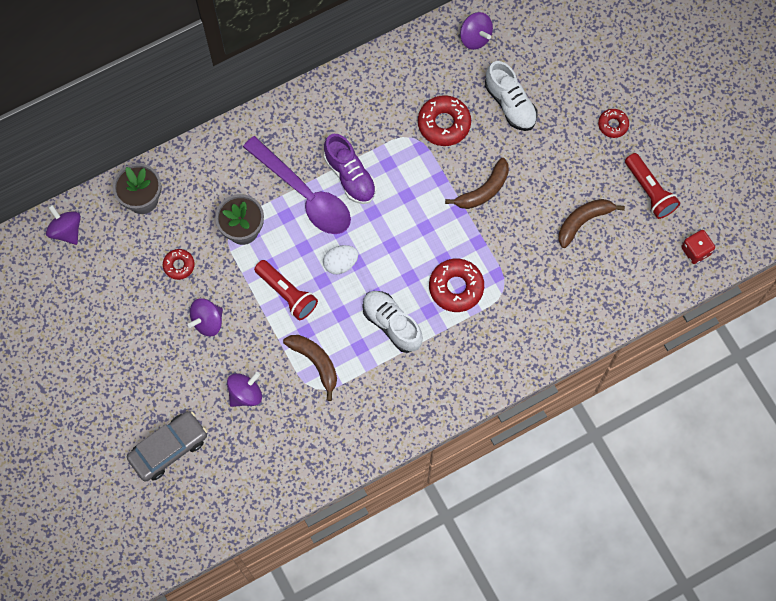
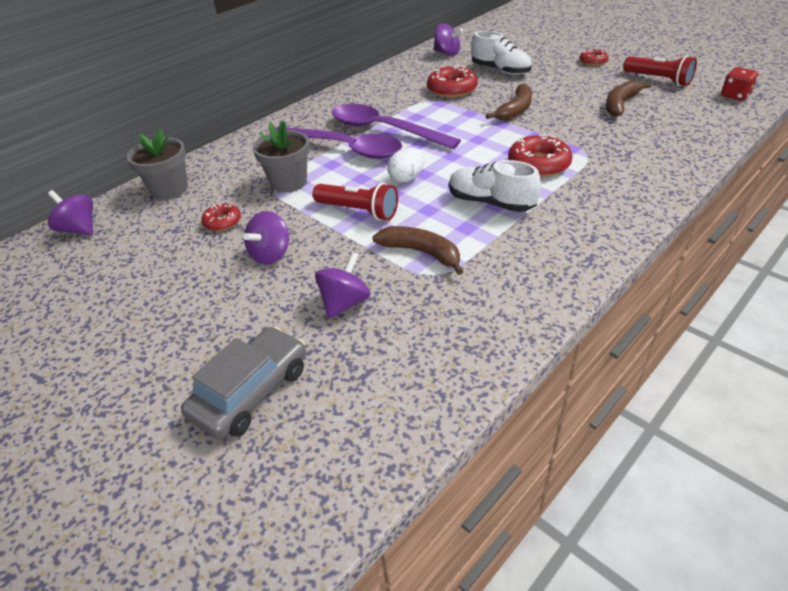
camera: 15 degrees left, 30 degrees down
(350, 176) = (384, 130): purple shoe -> purple spoon

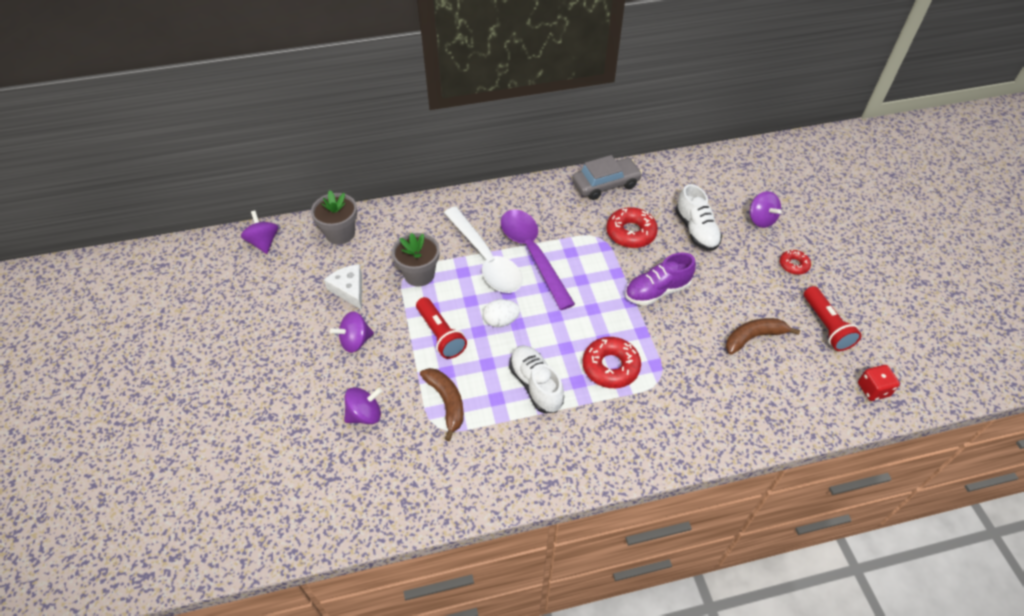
camera: 30 degrees right, 10 degrees up
(222, 222) = (349, 290): red donut -> white cheese
(251, 391) = (265, 448): grey car -> grey car (605, 184)
(344, 148) = (486, 259): purple spoon -> white spoon
(447, 53) = (673, 178): purple spinning top -> purple spinning top (761, 219)
(515, 110) = (657, 291): brown banana -> purple shoe

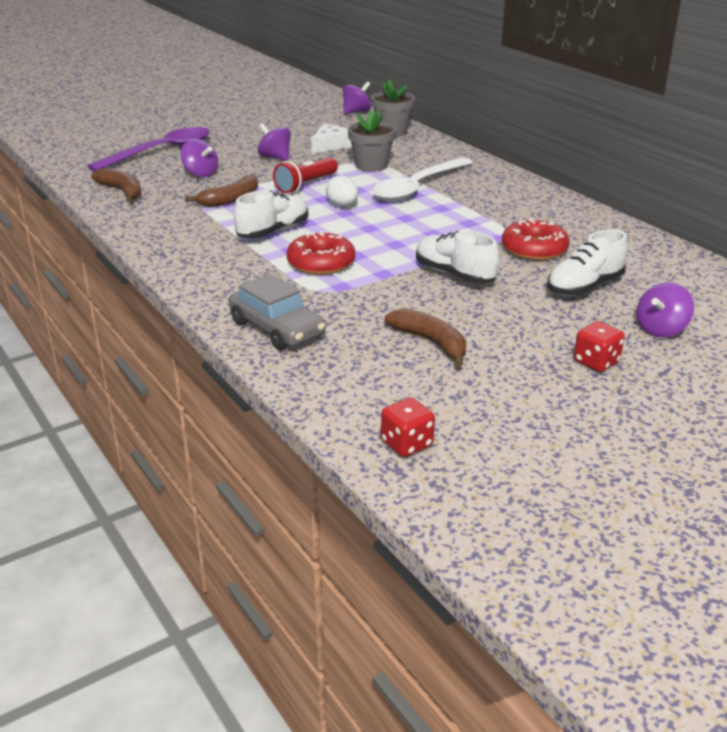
camera: 70 degrees right, 20 degrees down
(377, 497) = (122, 191): none -> brown banana
(532, 254) = (446, 206): purple spoon -> purple spoon (161, 152)
(605, 184) = (599, 226): grey car -> grey car (277, 328)
(657, 291) = (454, 274): purple shoe -> white shoe
(793, 265) = (596, 362): red donut -> red dice
(826, 326) = (499, 397): red flashlight -> none

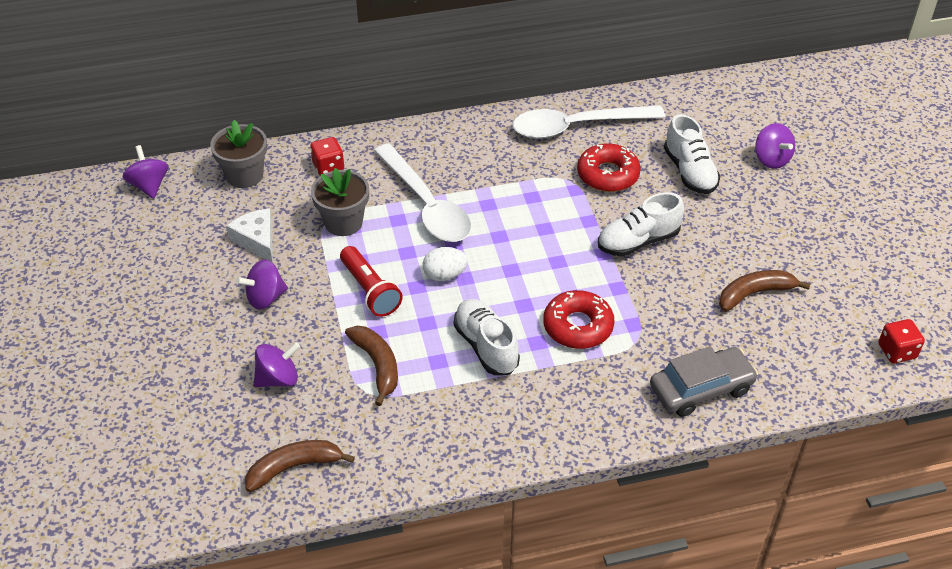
camera: 70 degrees left, 15 degrees up
(161, 152) = (170, 407): purple spoon -> none
(586, 227) = (576, 127): none -> white spoon
(596, 362) = (809, 212): red dice -> red dice (328, 167)

